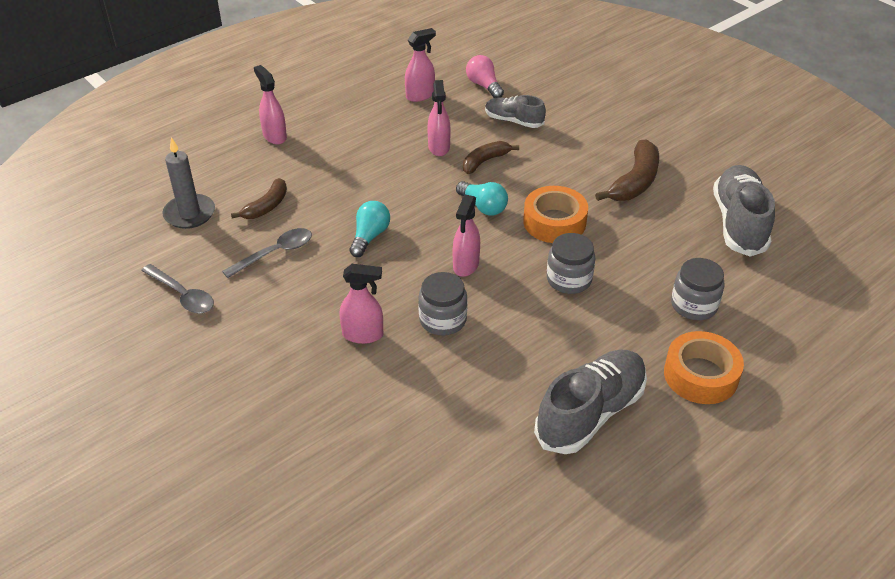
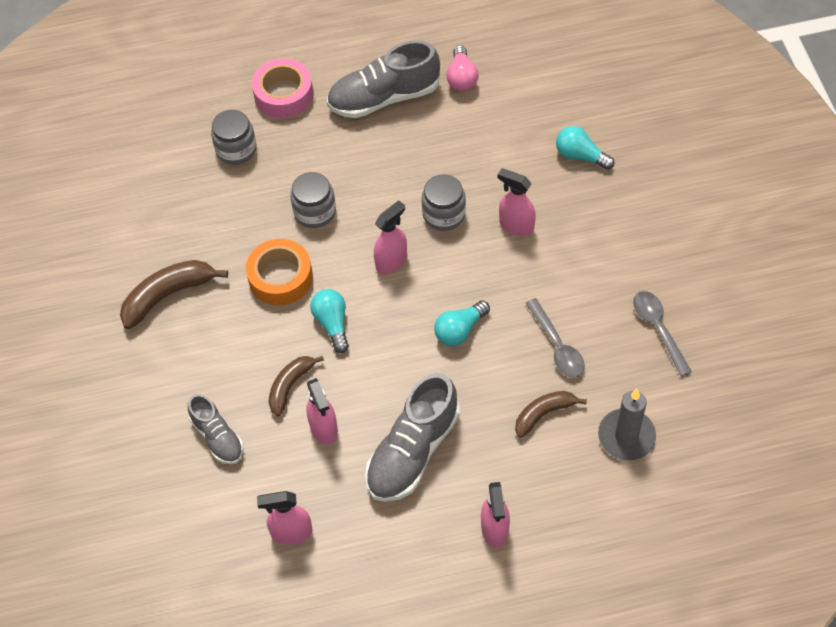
camera: 150 degrees left, 15 degrees up
(275, 253) = (557, 346): grey spoon -> grey spoon turned 105 degrees counterclockwise
(326, 430) = (580, 156): none -> turquoise light bulb
(439, 147) = (324, 429): pink spray bottle -> pink spray bottle turned 135 degrees clockwise
(484, 86) = (206, 517): pink light bulb -> pink light bulb (462, 78)
(485, 161) = (290, 386): brown banana -> brown banana turned 135 degrees clockwise
(700, 375) = (284, 94): orange tape -> pink tape
(739, 223) = (122, 210): grey shoe -> grey shoe (412, 451)

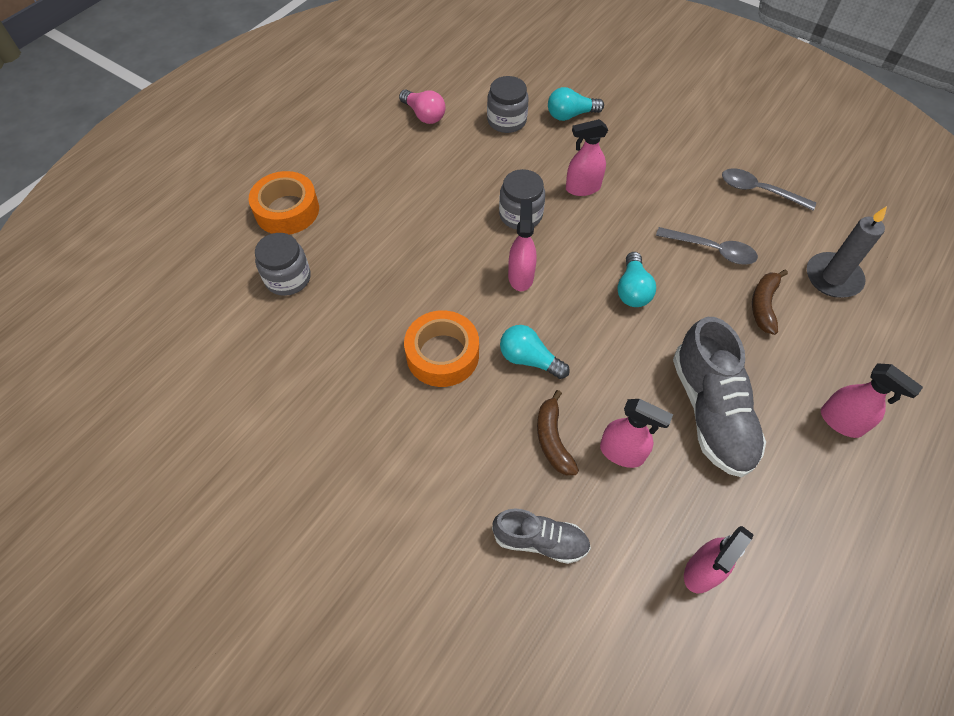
camera: 45 degrees left, 0 degrees up
(168, 295) = (352, 447): brown banana -> none
(284, 94) = (287, 210): pink tape -> orange tape
(315, 212) = (414, 281): grey jar -> grey jar (506, 121)
(384, 98) = (377, 163): grey shoe -> none

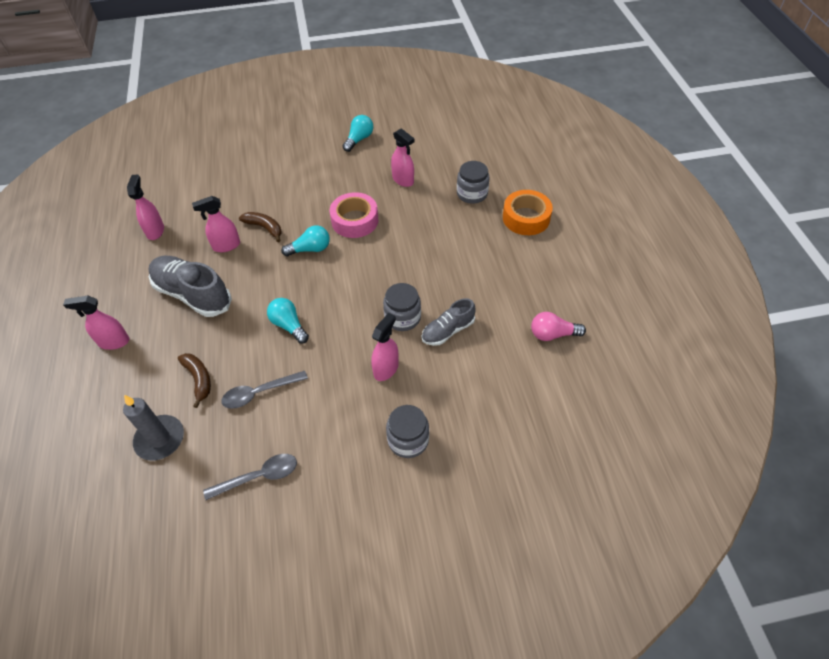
camera: 135 degrees right, 5 degrees down
(442, 354) = (355, 220): orange tape -> pink tape
(506, 121) = (497, 379): grey jar -> grey jar (408, 440)
(520, 276) = (360, 283): pink spray bottle -> pink spray bottle (403, 180)
(540, 541) = (236, 194): grey shoe -> grey shoe (448, 331)
(570, 115) = (462, 426): turquoise light bulb -> turquoise light bulb (359, 139)

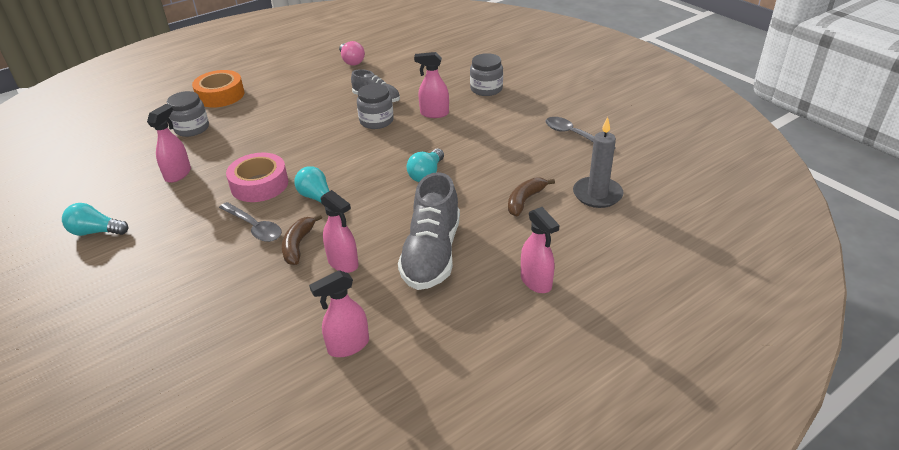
camera: 115 degrees left, 15 degrees down
(259, 393) = (507, 162): grey spoon -> grey spoon (254, 227)

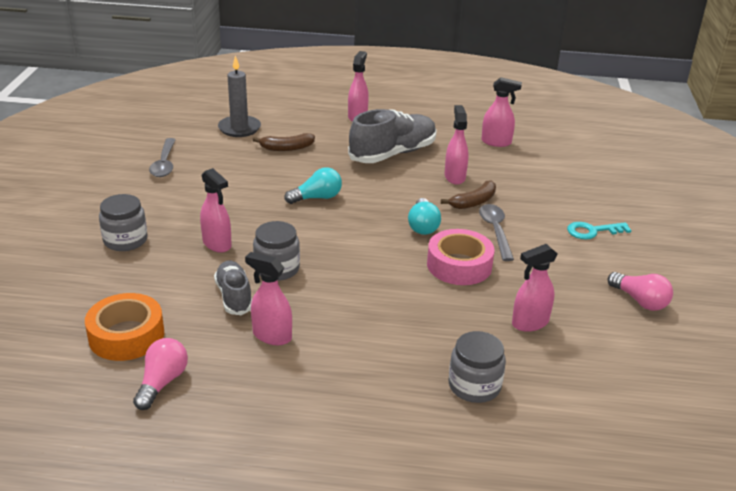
camera: 140 degrees left, 5 degrees down
(96, 232) = (640, 301): turquoise light bulb -> pink light bulb
(162, 278) = (592, 231): none -> turquoise key
(220, 95) = (393, 431): orange tape -> orange tape (126, 335)
(329, 95) = (271, 336): none -> pink spray bottle

